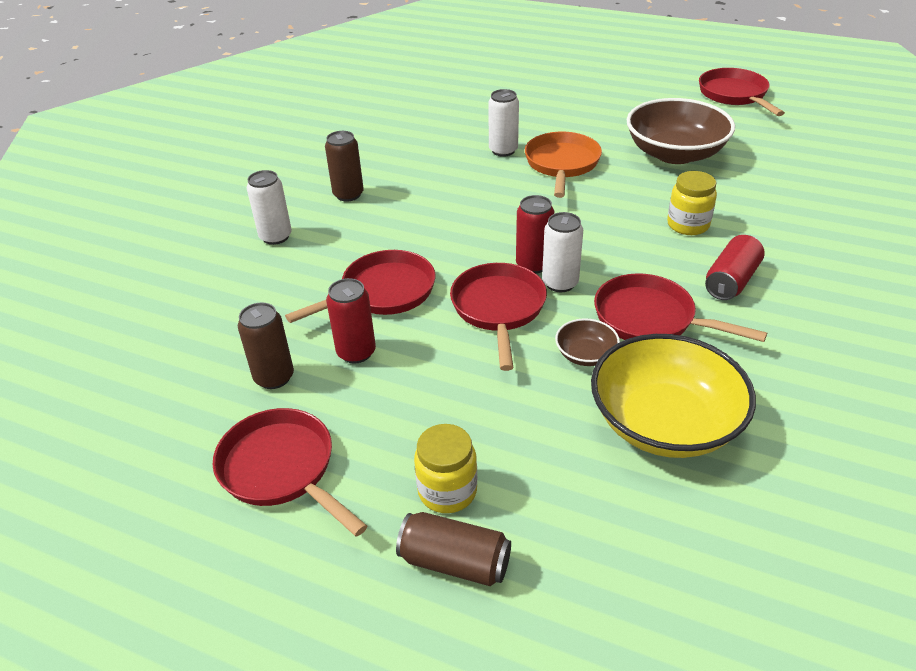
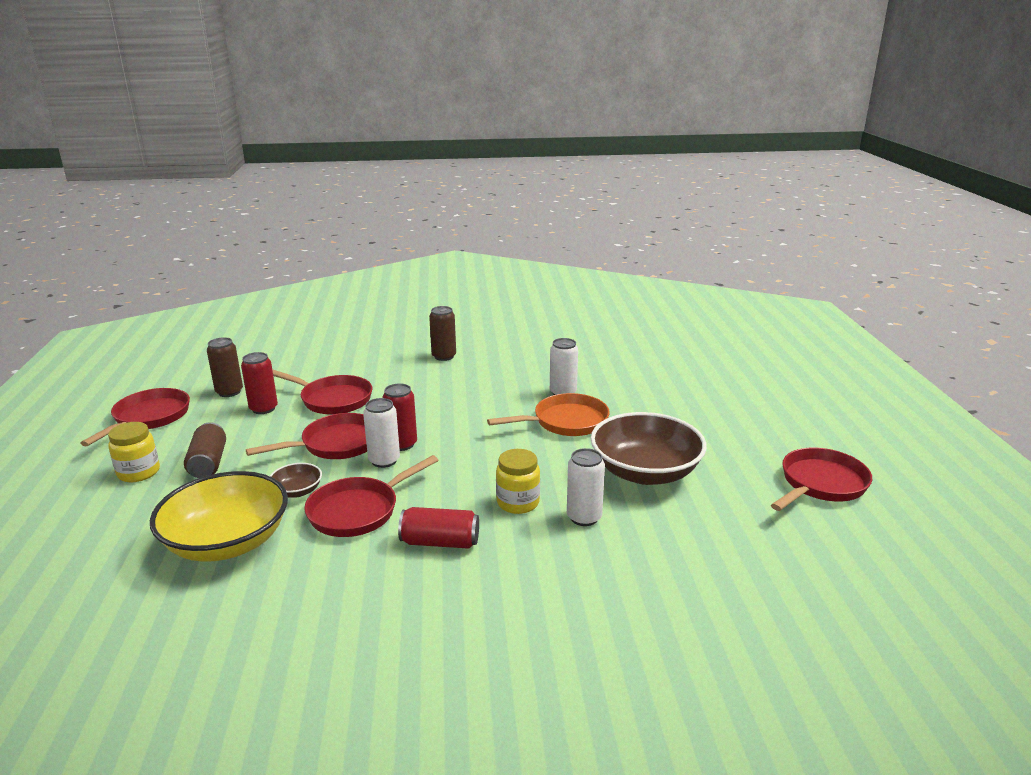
camera: 60 degrees right, 15 degrees down
(275, 237) = (374, 350): white can -> white can (584, 517)
(455, 562) = (78, 490): brown can -> brown can (208, 463)
(650, 319) = (358, 511): red pan -> red pan turned 135 degrees counterclockwise

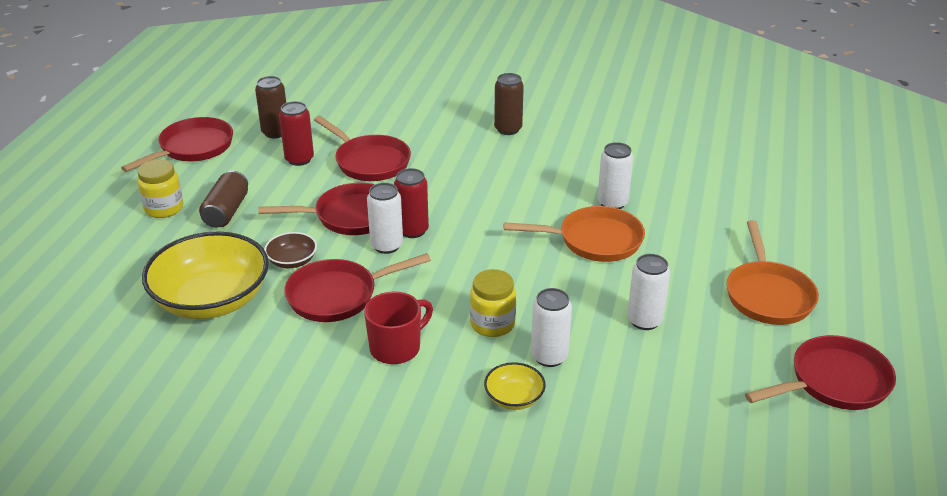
camera: 20 degrees right, 10 degrees up
(440, 542) = (396, 348): red can -> red mug
(574, 558) = (514, 398): none -> yellow bowl
(645, 472) = (644, 320): brown bowl -> white can
(727, 433) = (768, 295): none -> orange pan

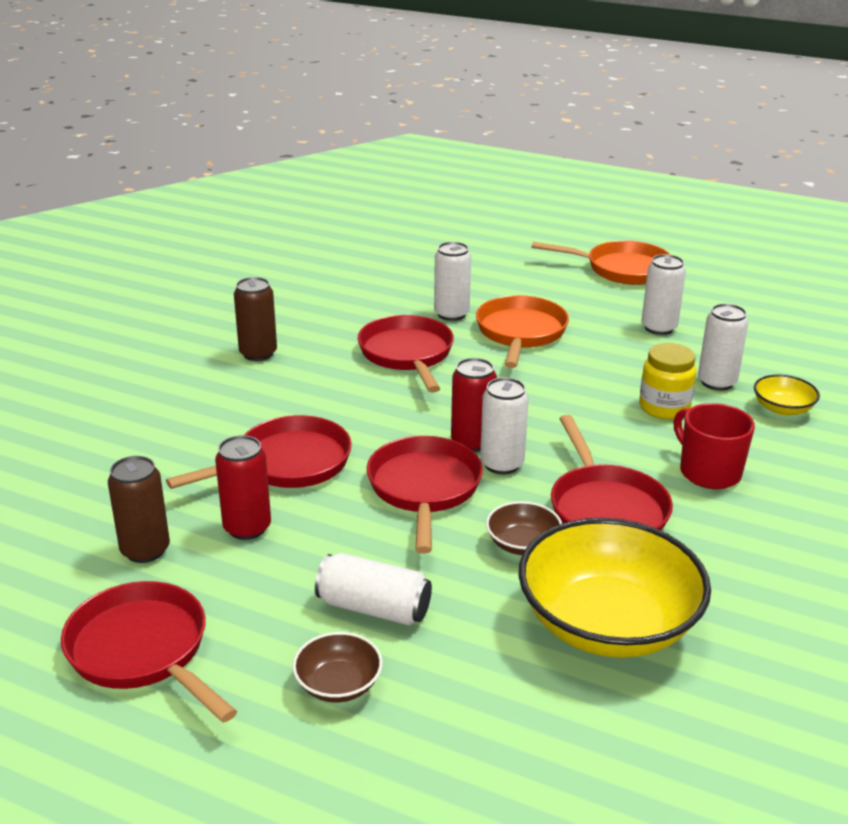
camera: 80 degrees left, 5 degrees down
(164, 208) = (338, 684): yellow jar -> brown bowl
(226, 211) = (374, 608): brown can -> white can
(834, 382) = (739, 266): red pan -> red pan (407, 354)

